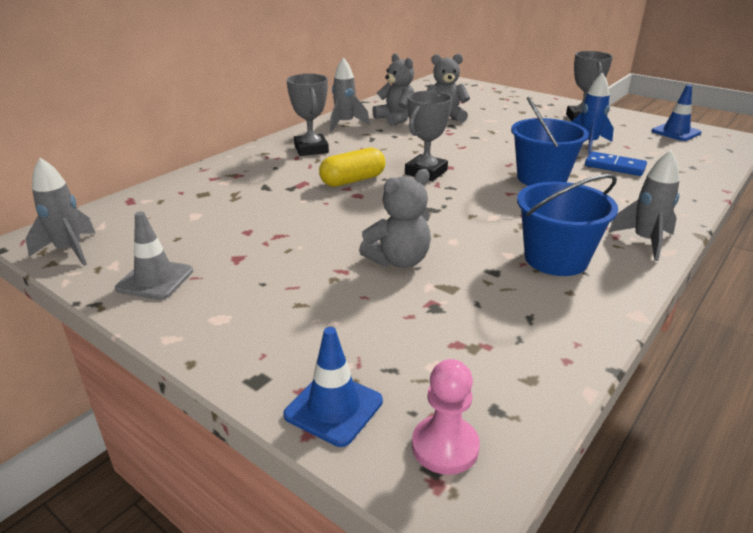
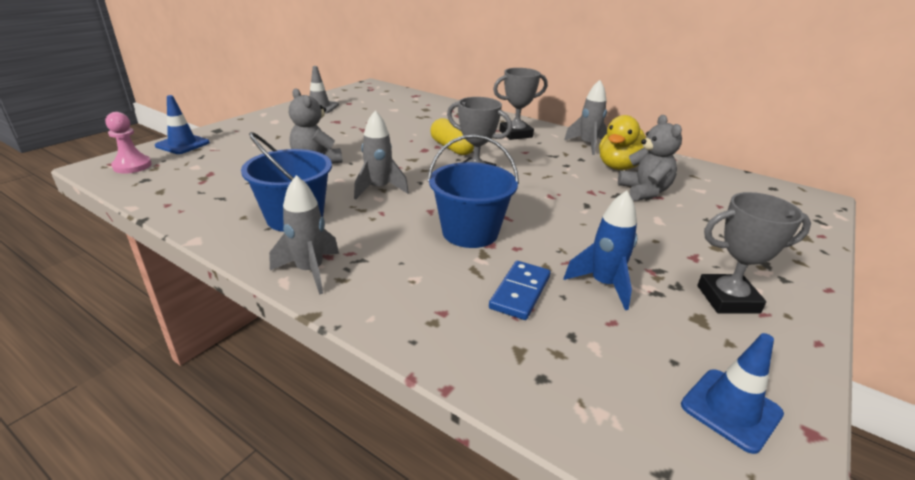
camera: 85 degrees right, 0 degrees up
(70, 250) = (356, 91): grey rocket -> grey rocket (379, 189)
(396, 119) = (619, 167): grey teddy bear -> yellow duck

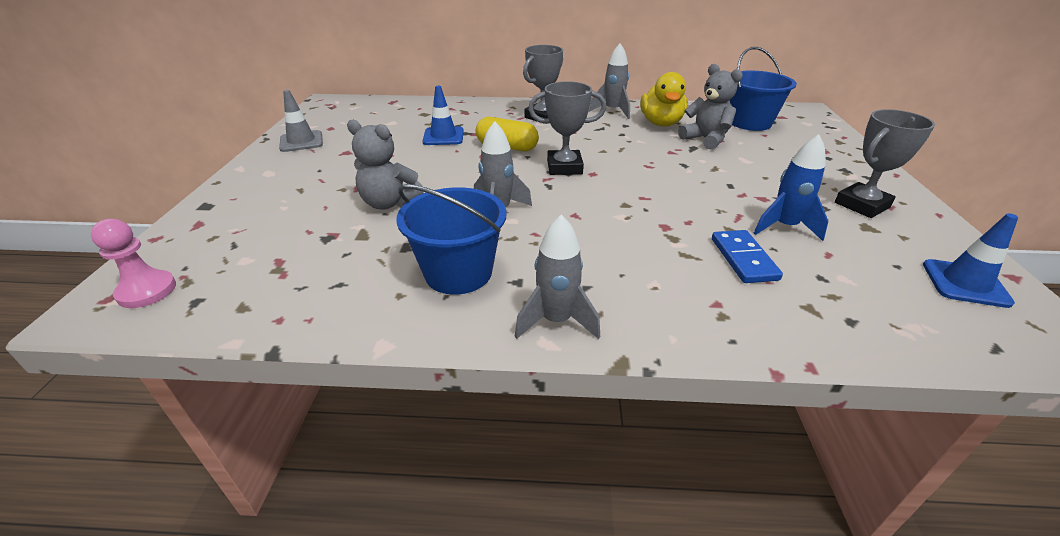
camera: 30 degrees left, 5 degrees up
(182, 144) = (182, 238): blue traffic cone -> blue traffic cone (443, 136)
(470, 232) = (636, 222): blue bucket -> blue bucket (749, 122)

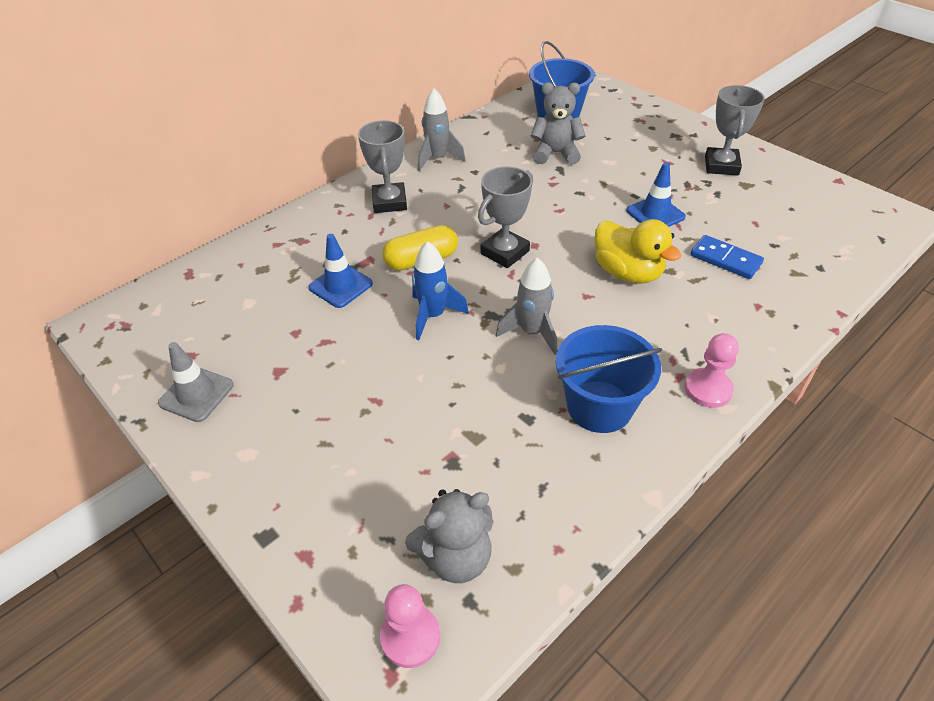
camera: 45 degrees left, 10 degrees up
(389, 203) = (436, 392): grey teddy bear -> grey teddy bear (455, 557)
(556, 321) = (708, 389): grey rocket -> pink pawn
(661, 123) = (498, 153): yellow duck -> yellow duck (627, 272)
(784, 227) = (710, 215): blue rocket -> blue rocket (433, 316)
(965, 283) = (828, 201): blue traffic cone -> blue traffic cone (655, 214)

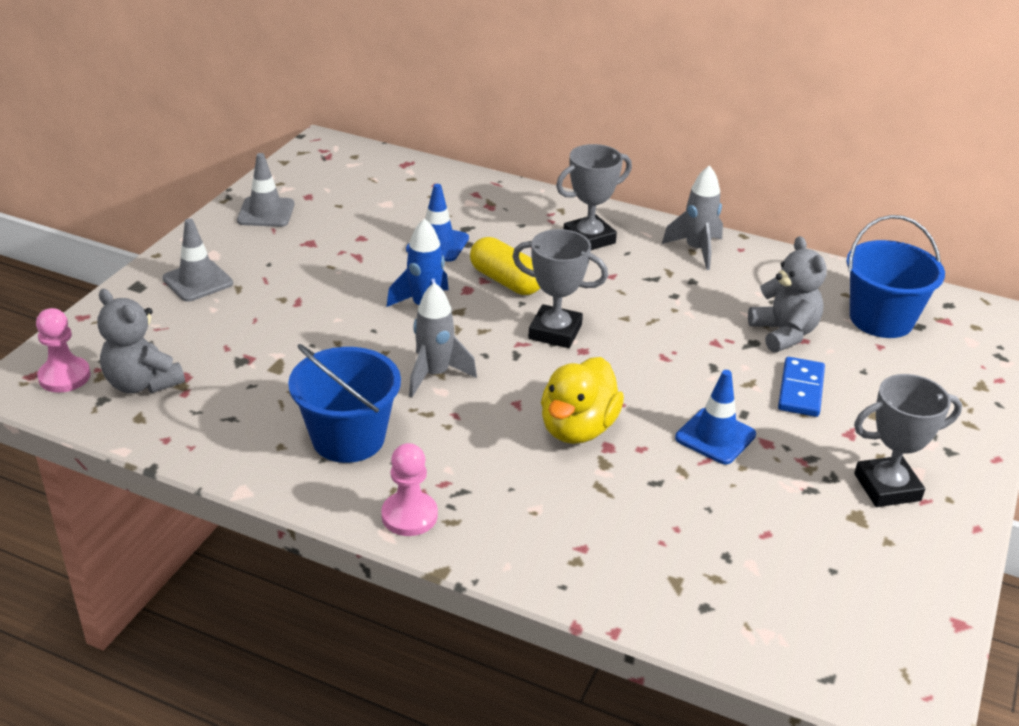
camera: 65 degrees right, 10 degrees down
(291, 476) = (197, 281): none -> grey traffic cone
(725, 259) = (660, 510): blue domino -> blue domino (801, 390)

